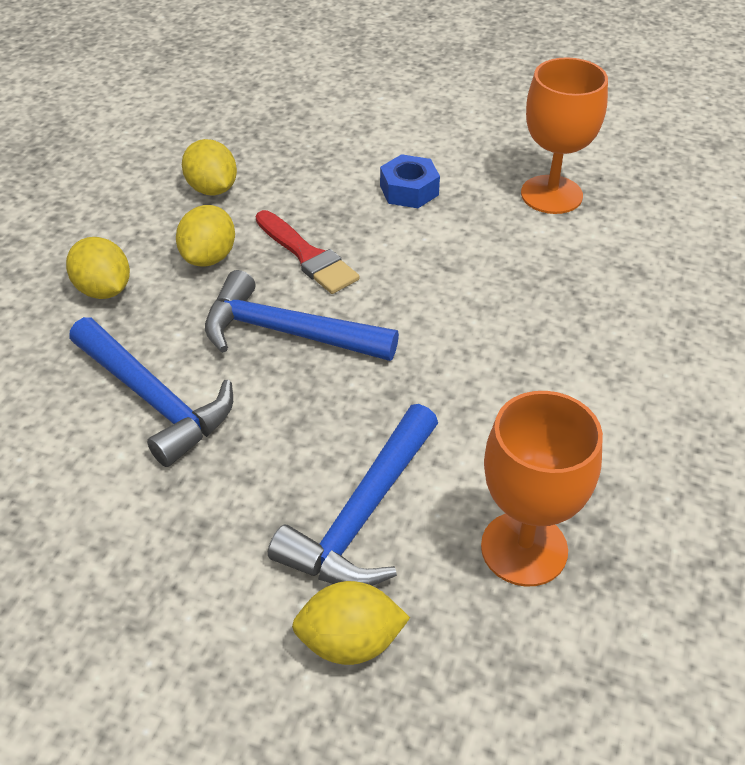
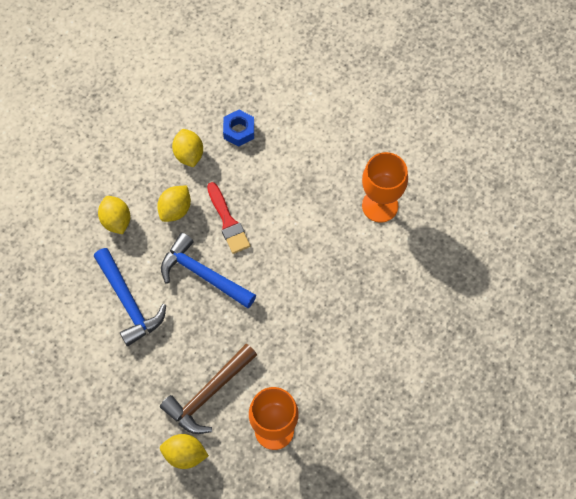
camera: 15 degrees right, 20 degrees up
(362, 515) = (208, 394): blue hammer -> brown hammer
(409, 190) = (299, 182): blue nut -> blue nut (239, 131)

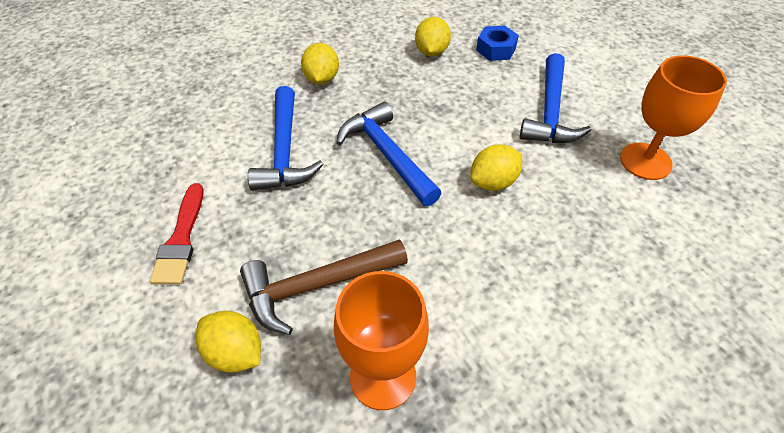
camera: 25 degrees right, 15 degrees down
(175, 210) = (390, 89): yellow lemon -> yellow lemon (493, 182)
(228, 221) = (444, 117): red brush -> red brush (181, 239)
(302, 184) = (550, 112): none -> blue hammer

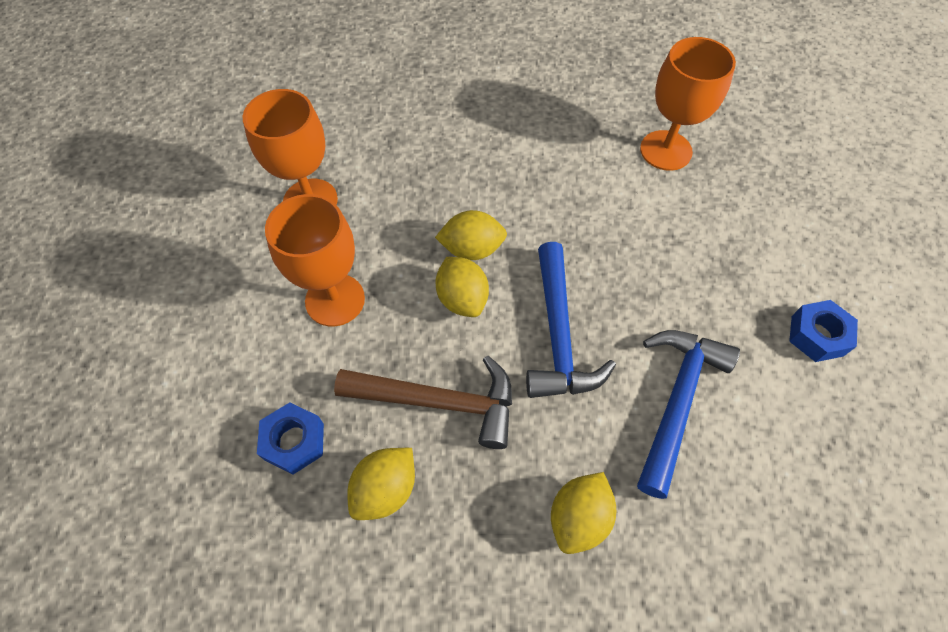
camera: 150 degrees left, 10 degrees up
(181, 239) = (817, 335): red brush -> blue nut
(235, 353) = (775, 211): yellow lemon -> yellow lemon (462, 299)
(316, 286) = (693, 231): brown hammer -> brown hammer (439, 402)
(550, 112) = (335, 300): blue hammer -> orange goblet

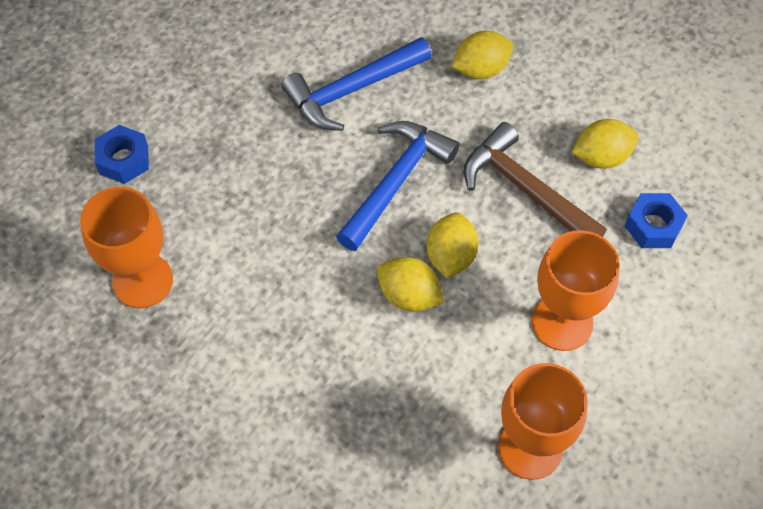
camera: 145 degrees left, 0 degrees up
(817, 335) = (207, 68): blue nut -> blue nut (124, 160)

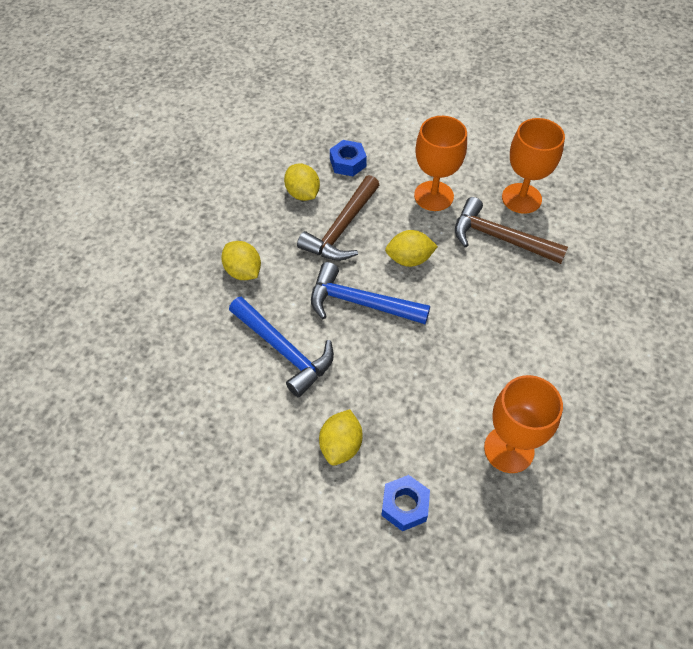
camera: 105 degrees left, 5 degrees down
(409, 295) = (448, 276): yellow lemon -> yellow lemon (341, 445)
(458, 386) = (499, 238): none -> brown hammer

